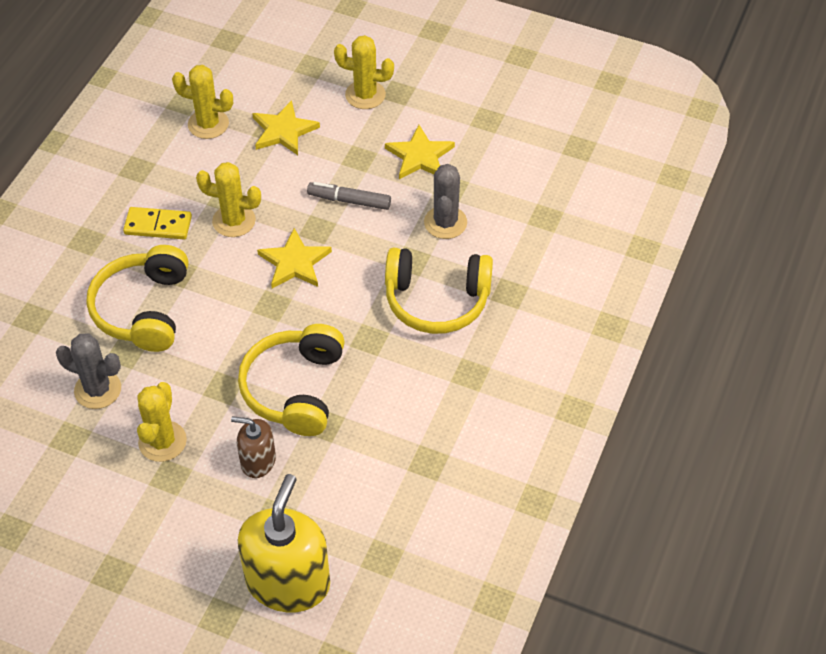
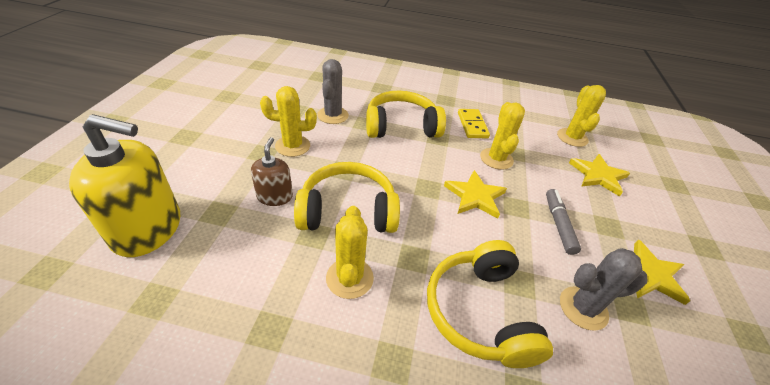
camera: 75 degrees right, 10 degrees down
(365, 95) = (679, 222): yellow cactus -> yellow cactus (349, 278)

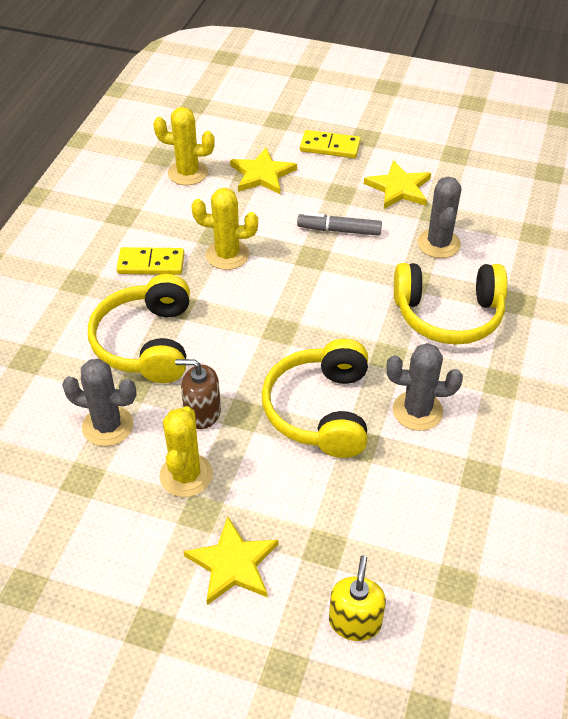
camera: 80 degrees left, 5 degrees up
(148, 229) = (355, 622): yellow soap dispenser -> yellow soap dispenser, size x0.53
(274, 196) = (295, 488): brown soap dispenser -> brown soap dispenser (202, 412)
(349, 278) = (417, 411): yellow cactus -> grey cactus
(475, 196) = (296, 289): yellow star -> yellow star (232, 564)
(668, 219) = (330, 147): none -> yellow domino

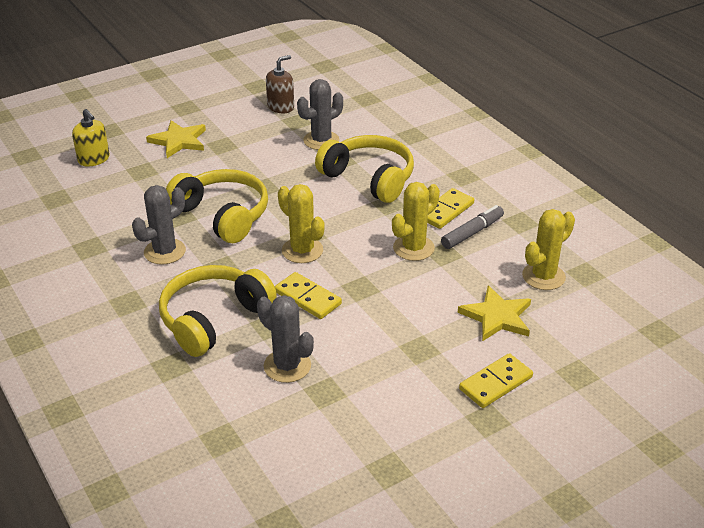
camera: 130 degrees right, 10 degrees down
(186, 475) = (251, 150): yellow cactus -> yellow cactus (302, 250)
(202, 412) = (285, 174): brown soap dispenser -> brown soap dispenser (281, 107)
(339, 230) = (373, 319): grey marker -> grey marker (472, 233)
(360, 278) = (307, 298): none -> yellow domino
(399, 188) = (384, 390): yellow star -> none

